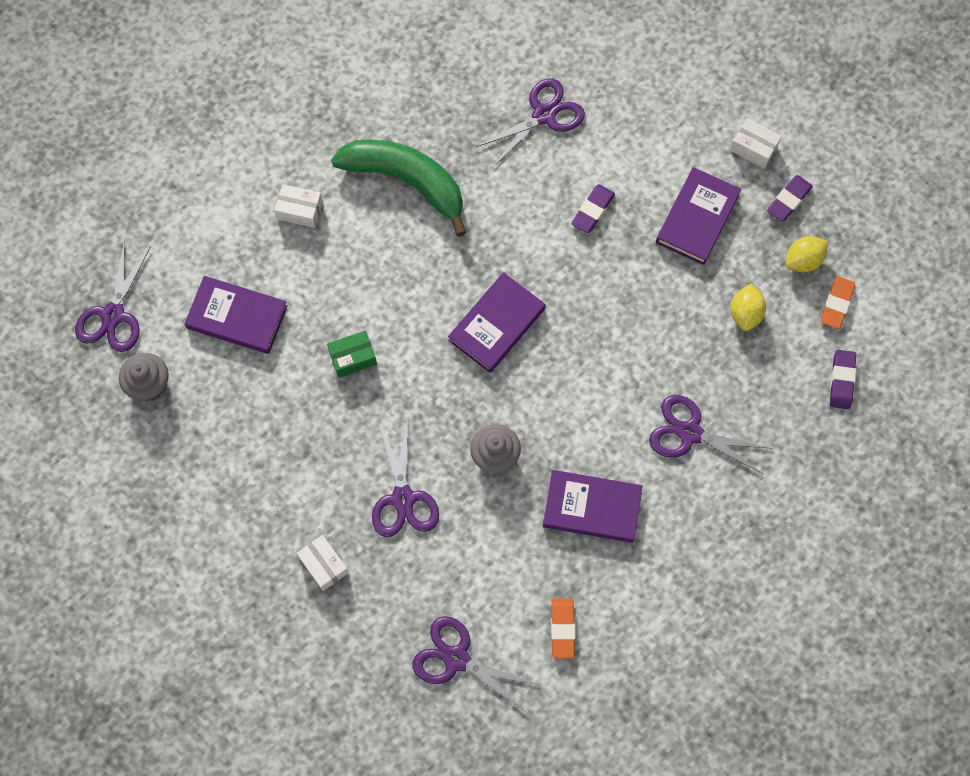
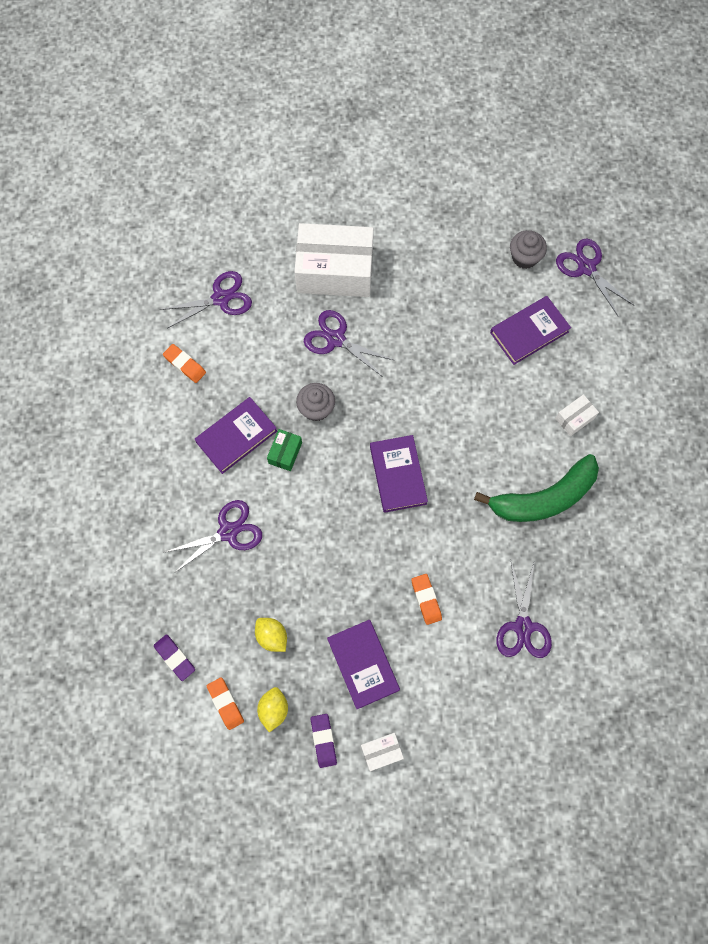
camera: 130 degrees right, 0 degrees up
(324, 565) = (335, 271): white box -> white box, size x2.38
(353, 357) = (447, 376): green box -> green box (285, 453)
(592, 210) = (426, 599): purple eraser -> orange eraser

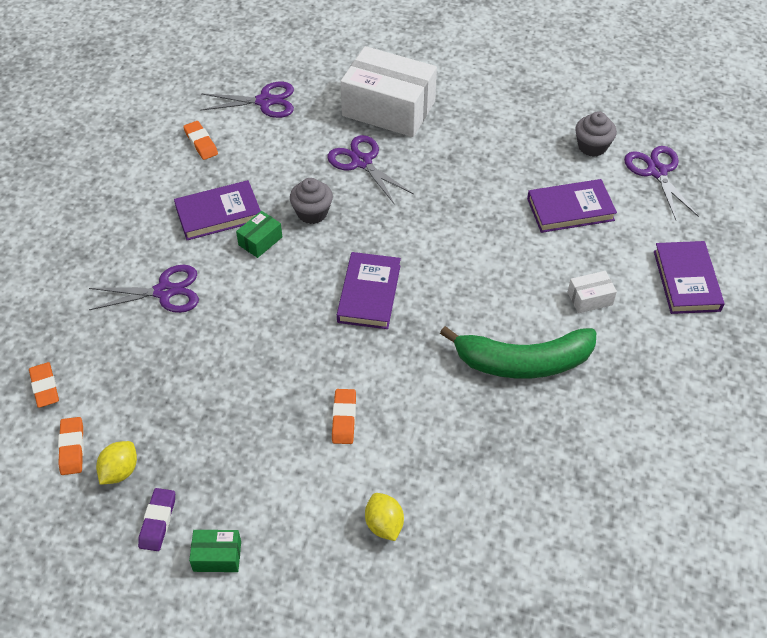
camera: 20 degrees right, 20 degrees down
(175, 657) = (45, 387): purple eraser -> orange eraser
(272, 636) = (157, 400): yellow lemon -> yellow lemon (384, 525)
(363, 664) = (242, 459): purple book -> purple book (686, 280)
(381, 752) = (217, 556): white box -> green box
(523, 626) = (444, 481): purple scissors -> none

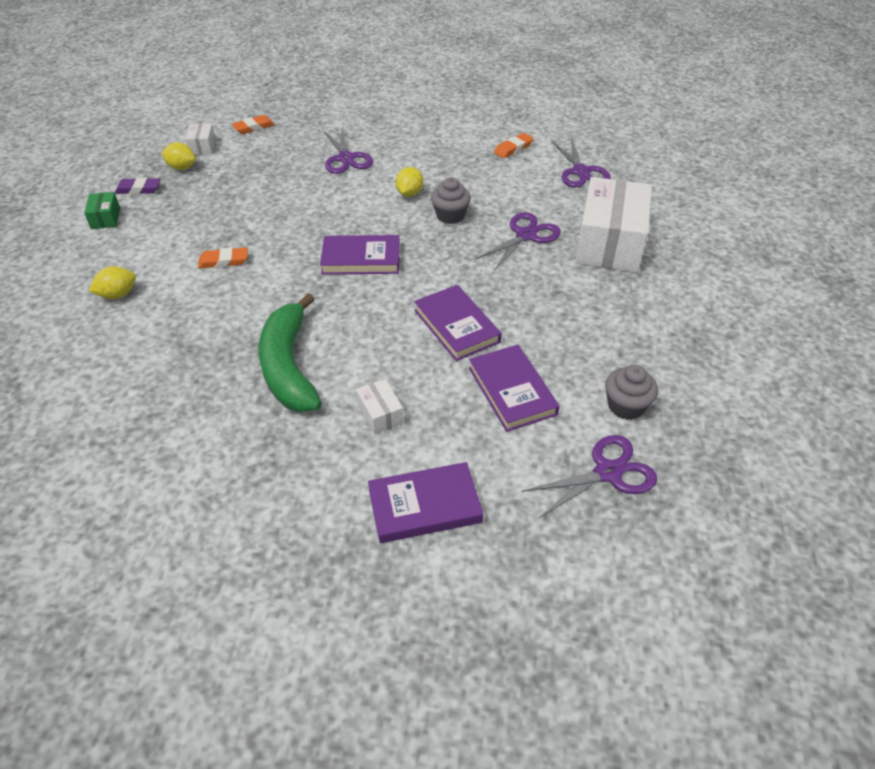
camera: 80 degrees right, 5 degrees down
(72, 448) = (202, 146): orange eraser -> white box
(218, 214) = (434, 169): purple book -> purple book (456, 326)
(260, 241) = (409, 193): green box -> yellow lemon

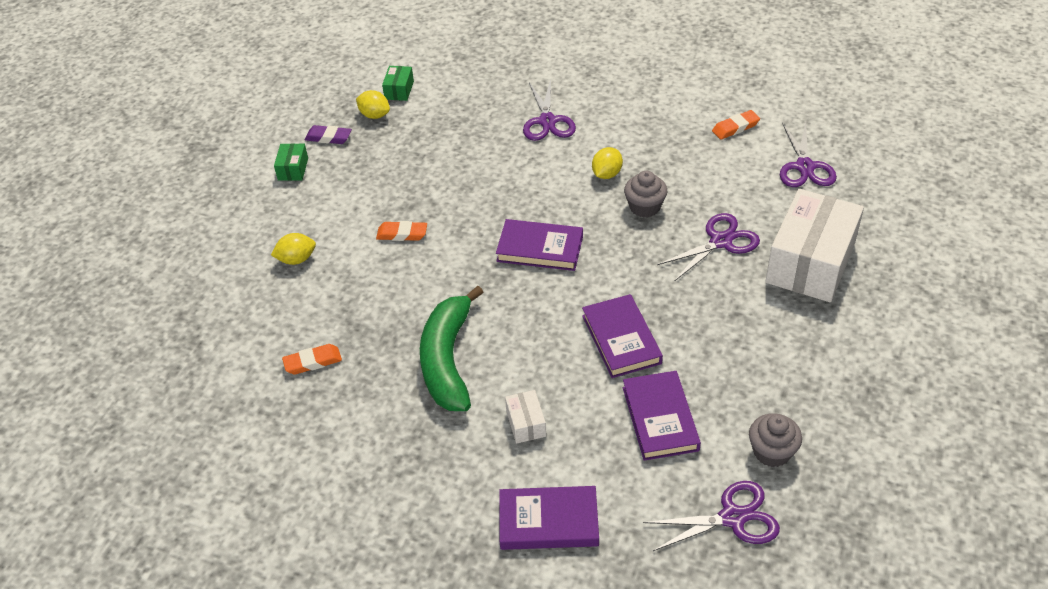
camera: 15 degrees right, 0 degrees up
(202, 146) = (399, 90): white box -> green box
(254, 127) = (456, 71): orange eraser -> orange eraser (313, 362)

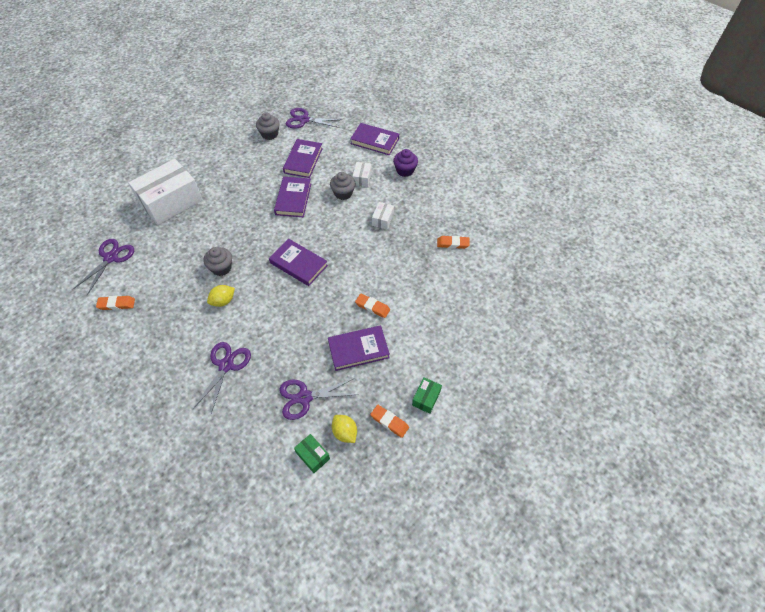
camera: 160 degrees left, 10 degrees up
(296, 259) = (444, 314): yellow lemon -> none
(328, 137) = (389, 422): purple eraser -> orange eraser
(397, 185) = (358, 349): none -> purple book
(399, 90) = (313, 456): green box -> green box turned 75 degrees counterclockwise
(448, 360) = (382, 219): green banana -> white box
(452, 473) = (405, 170): none -> purple cupcake
(543, 381) = (343, 193): none -> grey cupcake
(720, 241) = (201, 230): purple scissors -> purple scissors (304, 397)

